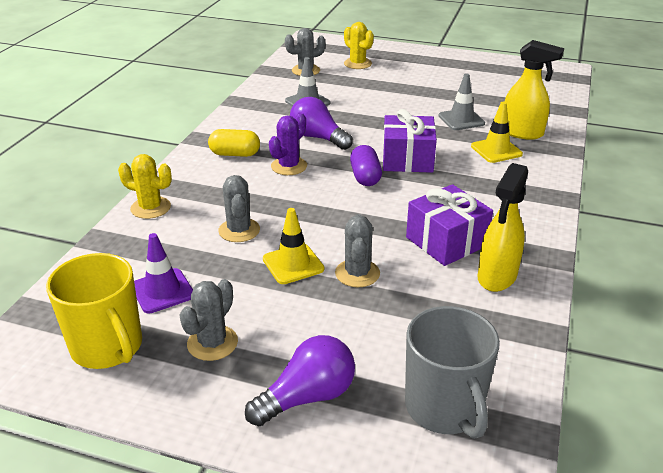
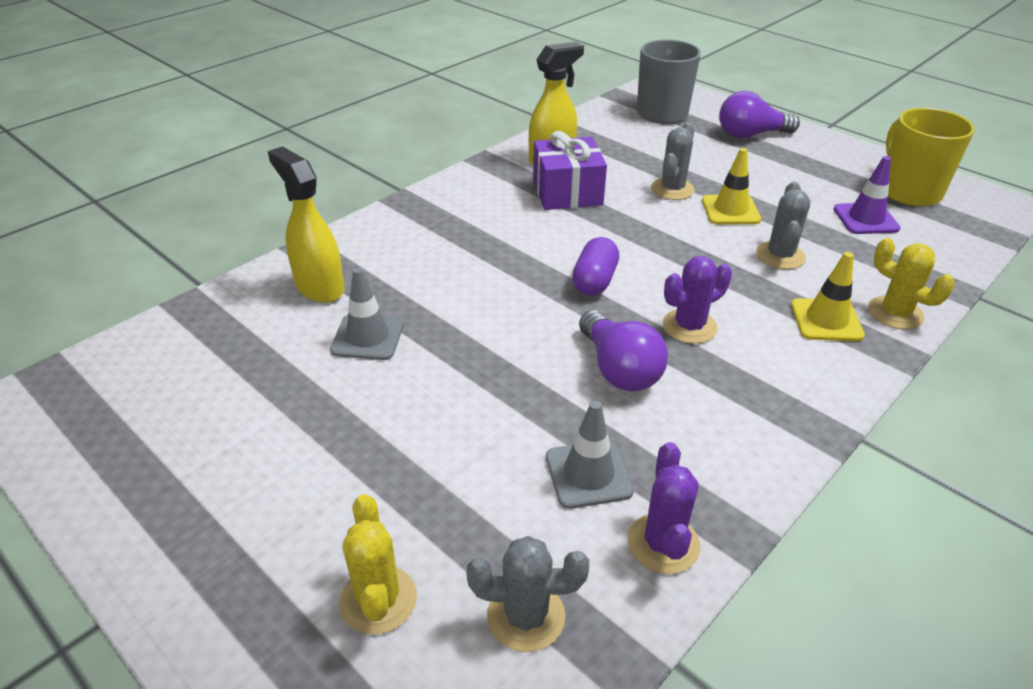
camera: 155 degrees left, 5 degrees up
(212, 343) = (817, 174): grey cactus -> none
(235, 154) = (767, 374): yellow capsule -> none
(266, 93) = (663, 543): none -> purple cactus
(407, 159) = (518, 291): purple gift -> none
(496, 150) = (391, 271): yellow traffic cone -> yellow traffic cone (826, 320)

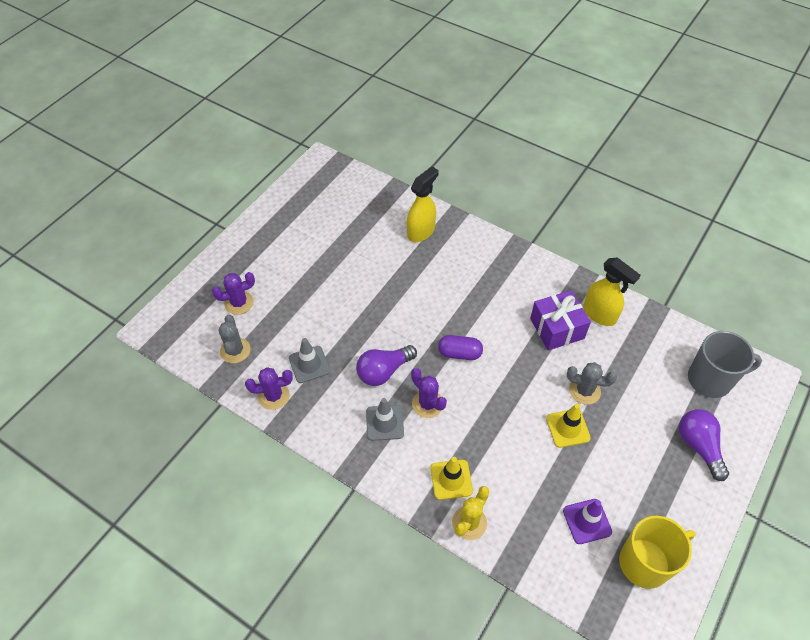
camera: 80 degrees right, 15 degrees up
(368, 337) = (386, 261): grey traffic cone -> grey traffic cone (384, 423)
(378, 600) = (239, 303): yellow cactus -> purple cactus
(780, 256) = (517, 457): grey cactus -> none

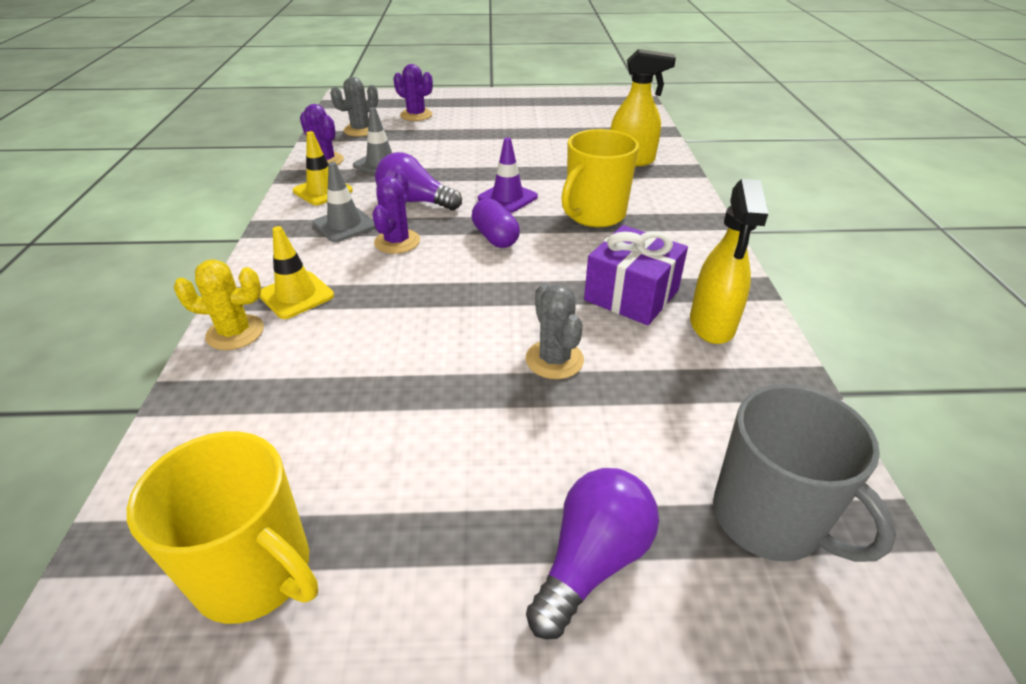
camera: 55 degrees right, 15 degrees down
(470, 292) = (594, 214): none -> yellow mug
(567, 428) = (468, 367): yellow traffic cone -> yellow traffic cone (323, 191)
(587, 521) = (305, 452): purple traffic cone -> purple traffic cone (507, 198)

